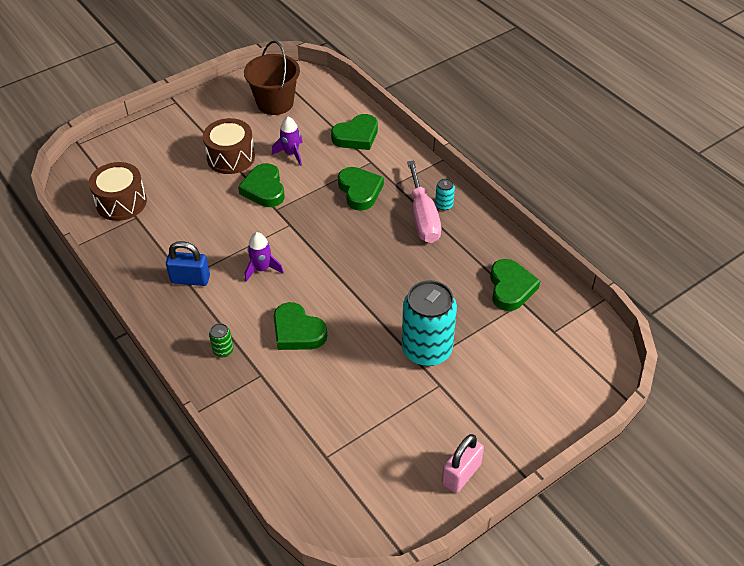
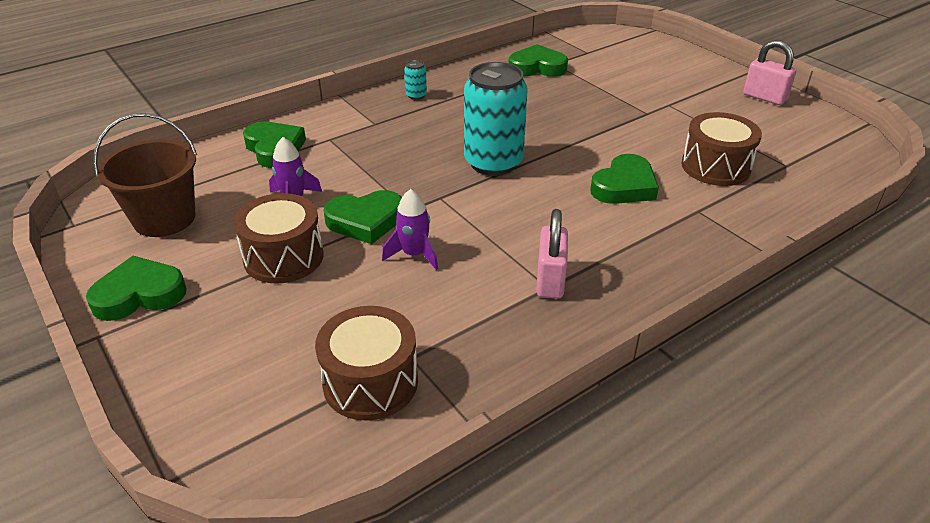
camera: 90 degrees left, 10 degrees down
(190, 279) = (550, 280): blue padlock -> pink padlock
(223, 350) = (671, 241): green can -> none
(262, 269) = (524, 216): purple rocket -> purple rocket (414, 254)
(324, 400) = (715, 167): none -> brown drum
(360, 191) = (383, 146): green heart -> green heart (139, 294)
(423, 217) = (435, 107): pink screwdriver -> none
(427, 349) = (627, 109): turquoise can -> turquoise can (493, 163)

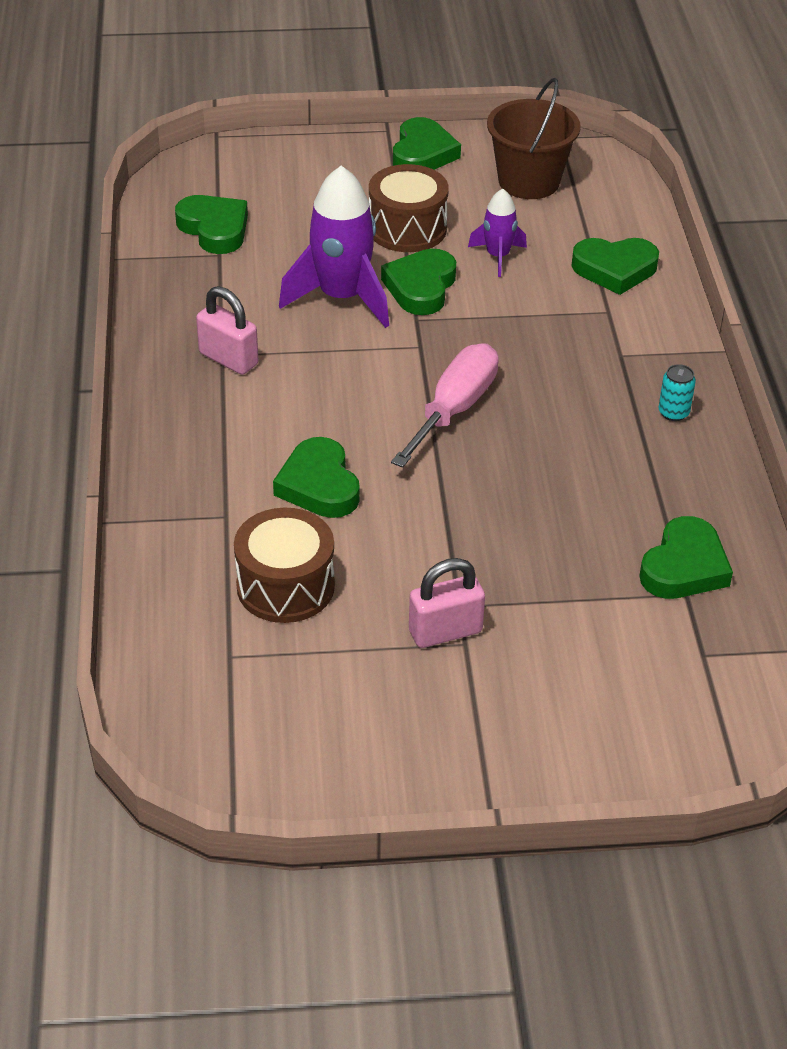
camera: 120 degrees right, 5 degrees up
(370, 382) = (214, 229): brown drum -> green heart
(414, 254) = (342, 297): purple rocket -> purple rocket, size x1.86
(493, 163) = (454, 409): turquoise can -> pink screwdriver
(764, 97) = (399, 770): pink padlock -> pink padlock (445, 631)

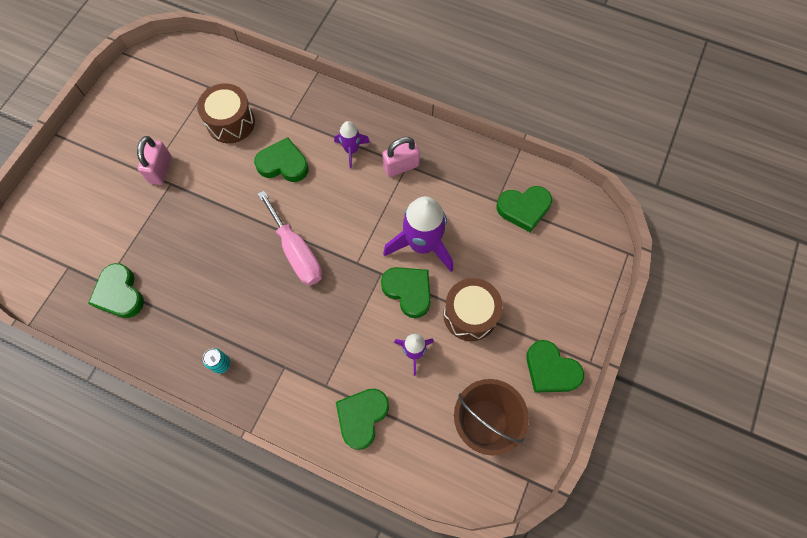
camera: 120 degrees right, 25 degrees up
(237, 420) = (351, 150): none -> purple rocket

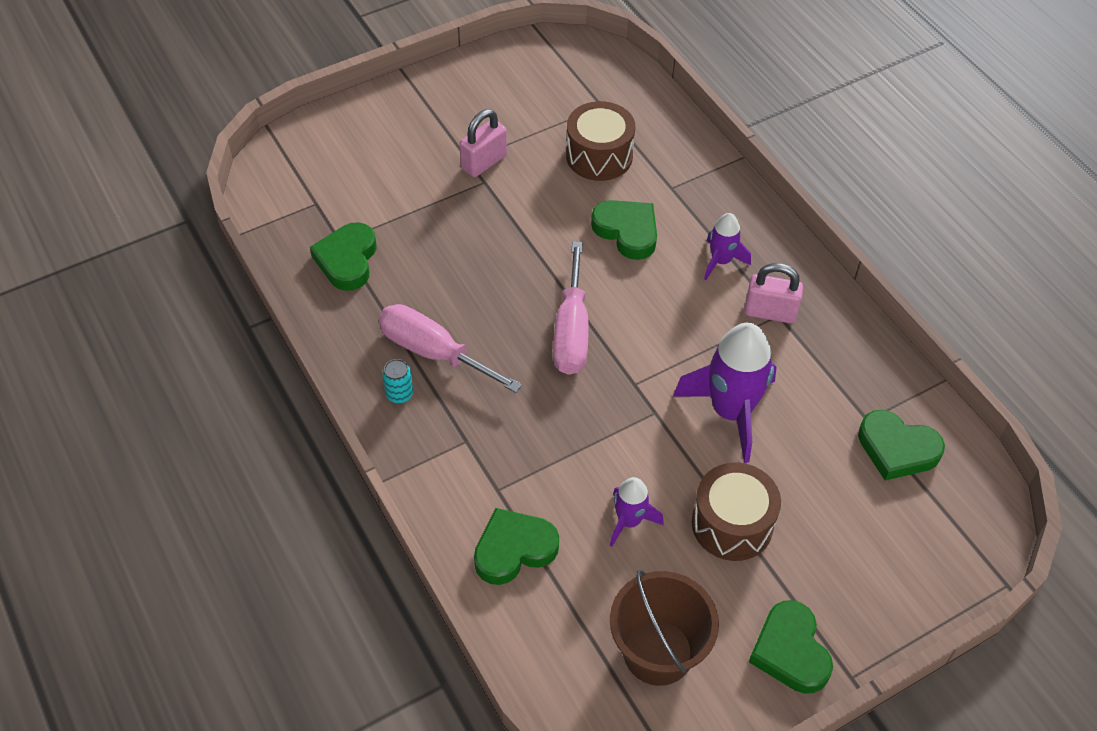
camera: 35 degrees right, 15 degrees down
(222, 321) = (433, 352): none -> pink screwdriver
(408, 291) = (673, 451): green heart -> none

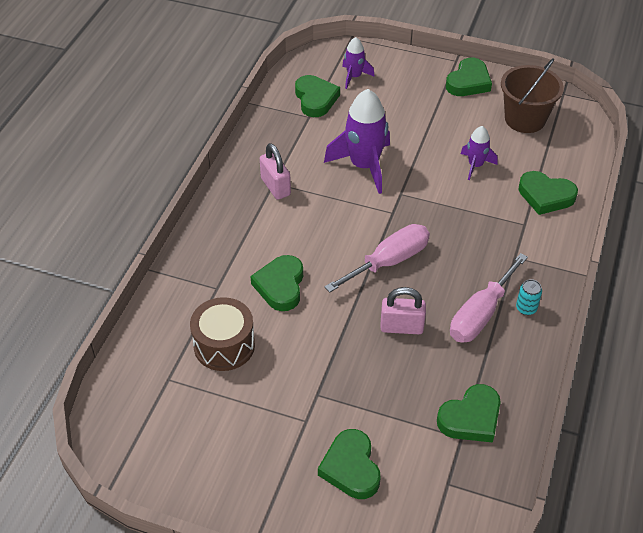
camera: 130 degrees left, 5 degrees down
(397, 158) = (351, 468): none -> green heart
(433, 352) = (480, 314): pink screwdriver -> pink screwdriver turned 45 degrees clockwise
(484, 162) = (298, 408): pink padlock -> pink padlock (401, 327)
(721, 261) = (258, 228): purple rocket -> purple rocket (354, 77)
(732, 524) = (430, 131): brown drum -> none

